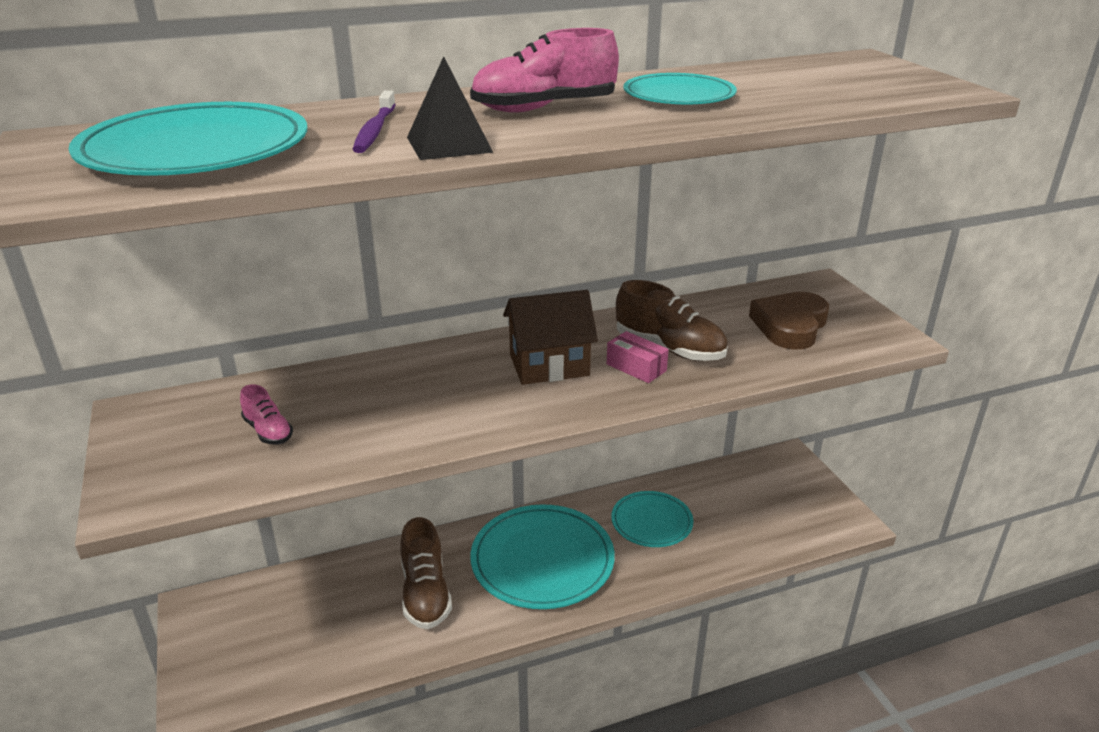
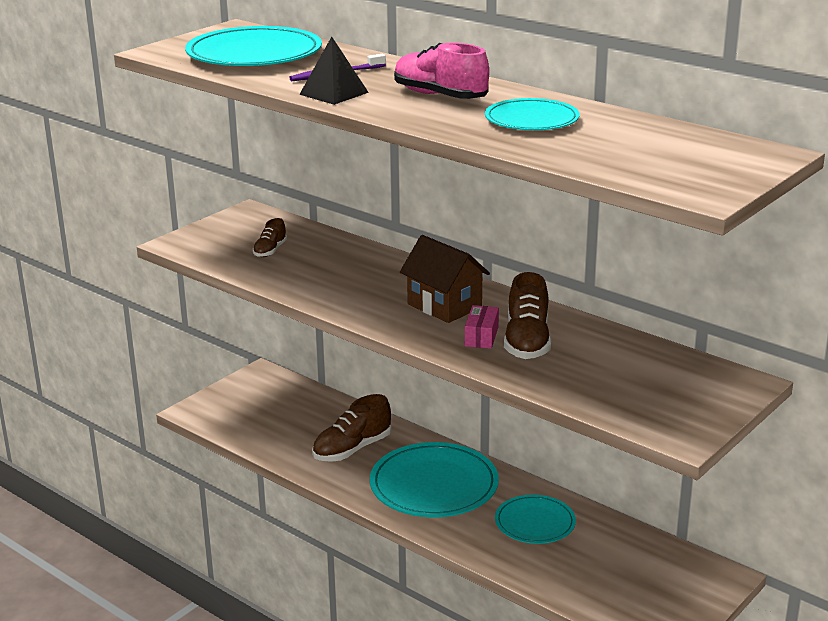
camera: 60 degrees right, 5 degrees down
(268, 431) = (270, 251): pink shoe -> brown shoe
(790, 326) = (636, 383): brown heart -> none

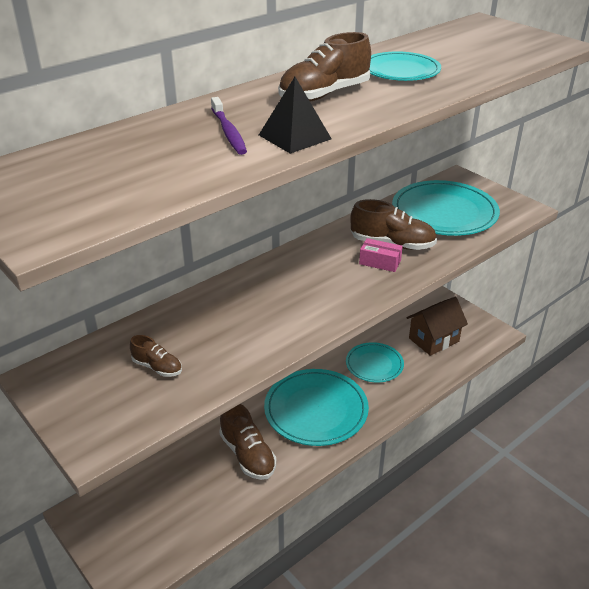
camera: 80 degrees left, 10 degrees up
(254, 54) = (116, 171): turquoise plate -> turquoise plate (444, 212)
(440, 96) = (324, 95): pink shoe -> brown shoe
(444, 306) = (321, 273): brown house -> brown house (433, 340)

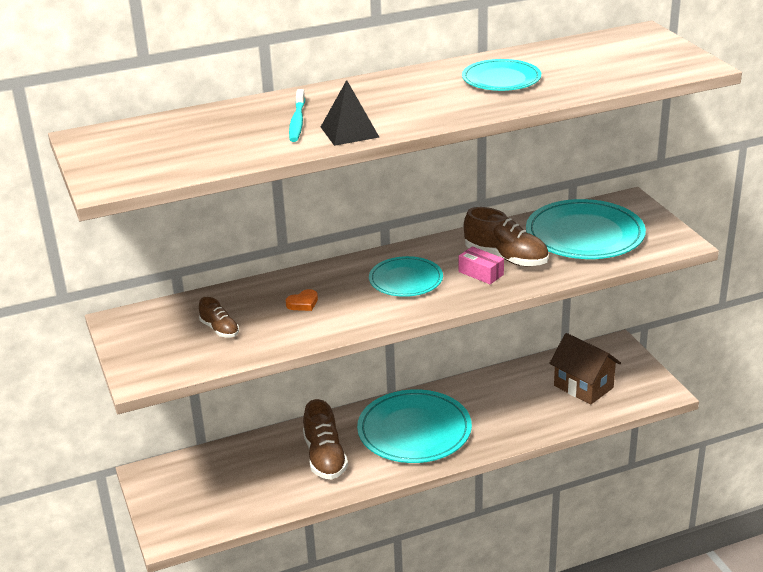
camera: 20 degrees right, 5 degrees down
(228, 132) = (297, 121): purple toothbrush -> turquoise toothbrush
(230, 322) = (303, 303): none -> orange heart
(324, 95) = (407, 96): brown shoe -> none
(374, 364) = (501, 399): turquoise plate -> turquoise plate (406, 280)
(433, 340) = (583, 386): brown house -> brown house turned 60 degrees clockwise

